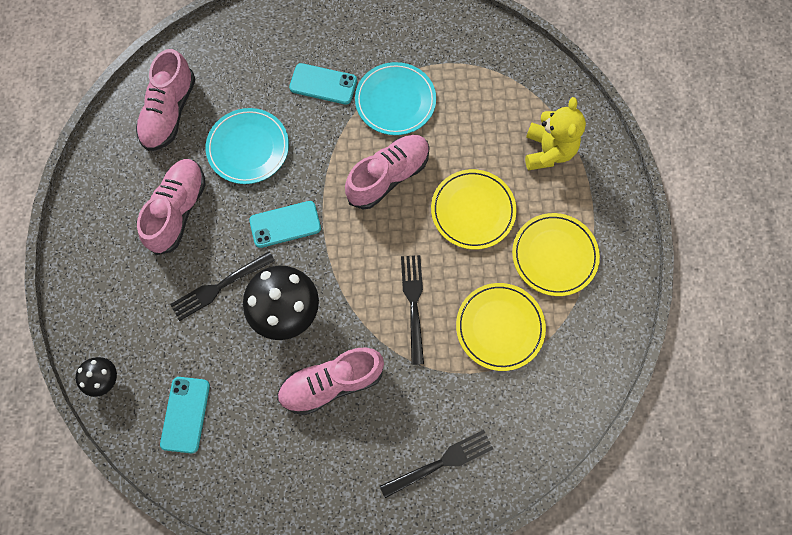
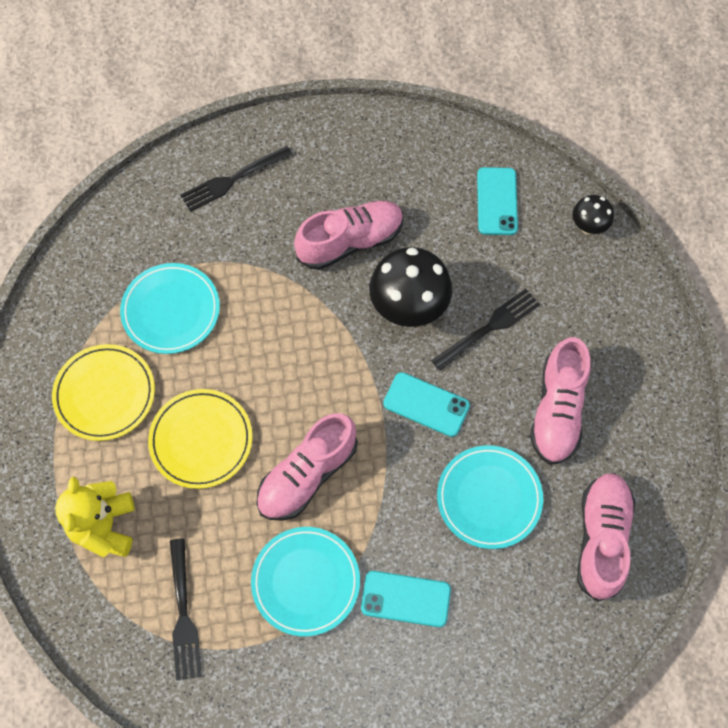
camera: 175 degrees right, 5 degrees down
(285, 224) = (426, 404): turquoise phone -> turquoise phone turned 45 degrees clockwise
(413, 304) = (268, 327): black fork -> black fork (183, 614)
(499, 327) = (171, 310): yellow plate -> turquoise plate

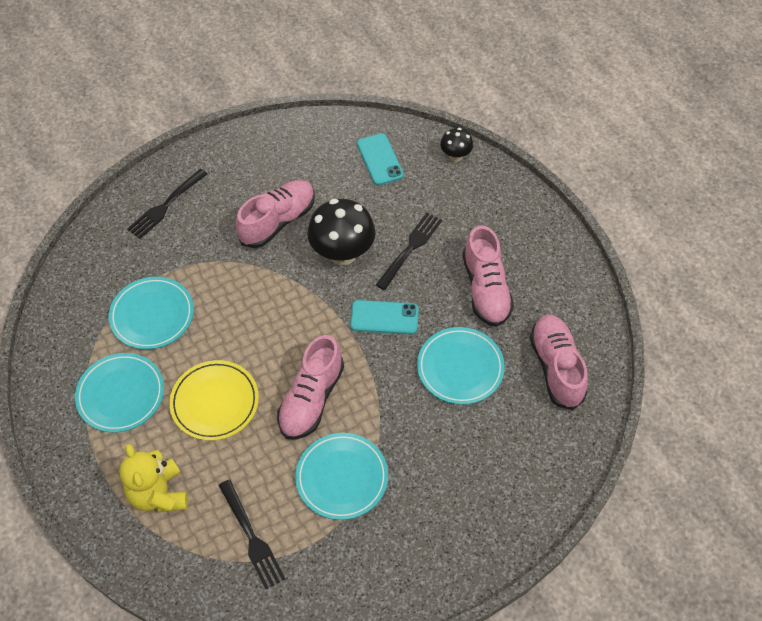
camera: 20 degrees left, 10 degrees down
(105, 394) = (121, 394): yellow plate -> turquoise plate
(405, 599) = (426, 462): turquoise phone -> none

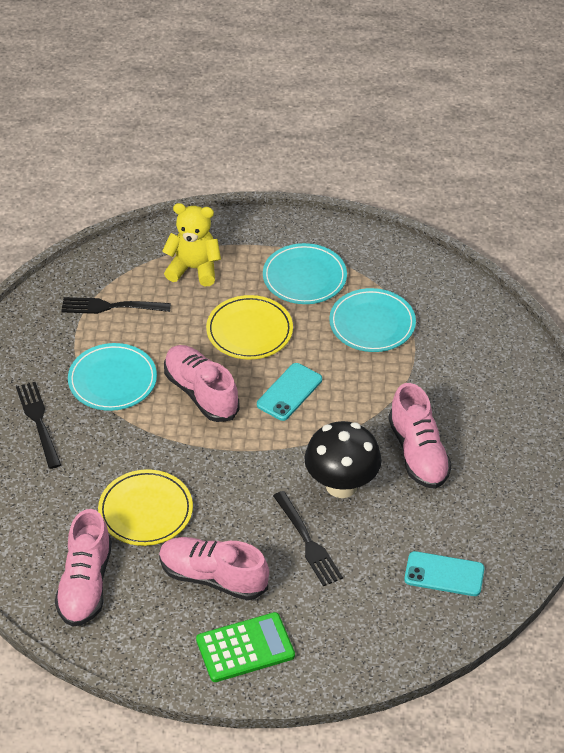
camera: 120 degrees right, 10 degrees down
(166, 205) = (498, 378): black fork -> black fork (38, 421)
(384, 317) = (243, 482): turquoise phone -> turquoise phone (289, 392)
(455, 156) = (403, 646): black mushroom -> none
(460, 368) = (145, 511): turquoise plate -> yellow plate
(527, 239) = (245, 648): none -> green calculator
(556, 367) = (85, 584): pink shoe -> pink shoe turned 75 degrees clockwise

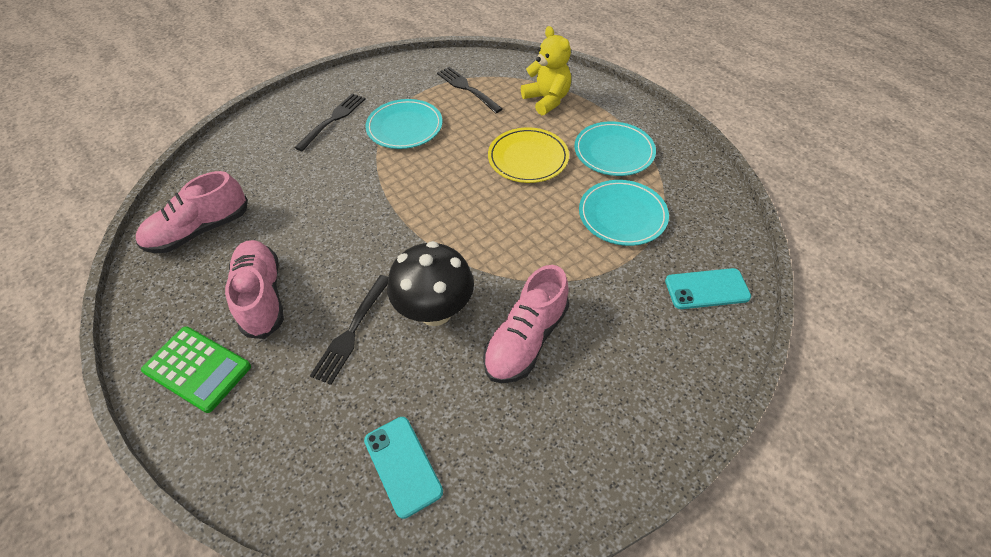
camera: 50 degrees right, 5 degrees up
(145, 511) = (299, 216): yellow plate -> none
(201, 393) = (441, 172): pink shoe -> none
(289, 392) = (496, 216): turquoise phone -> turquoise phone (707, 289)

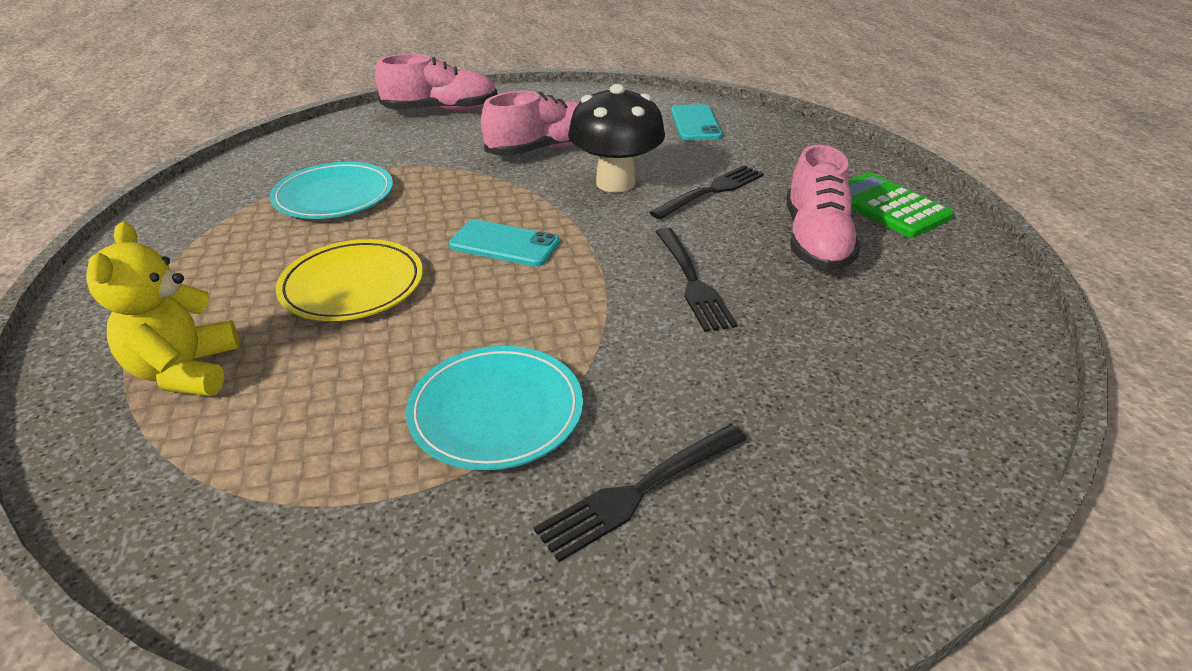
camera: 155 degrees left, 15 degrees down
(199, 230) = (928, 341): pink shoe -> pink shoe (441, 110)
(467, 88) = (287, 462): black fork -> black fork (692, 281)
(614, 152) = (231, 256): turquoise plate -> none
(707, 289) = (349, 135): turquoise phone -> turquoise phone (504, 244)

